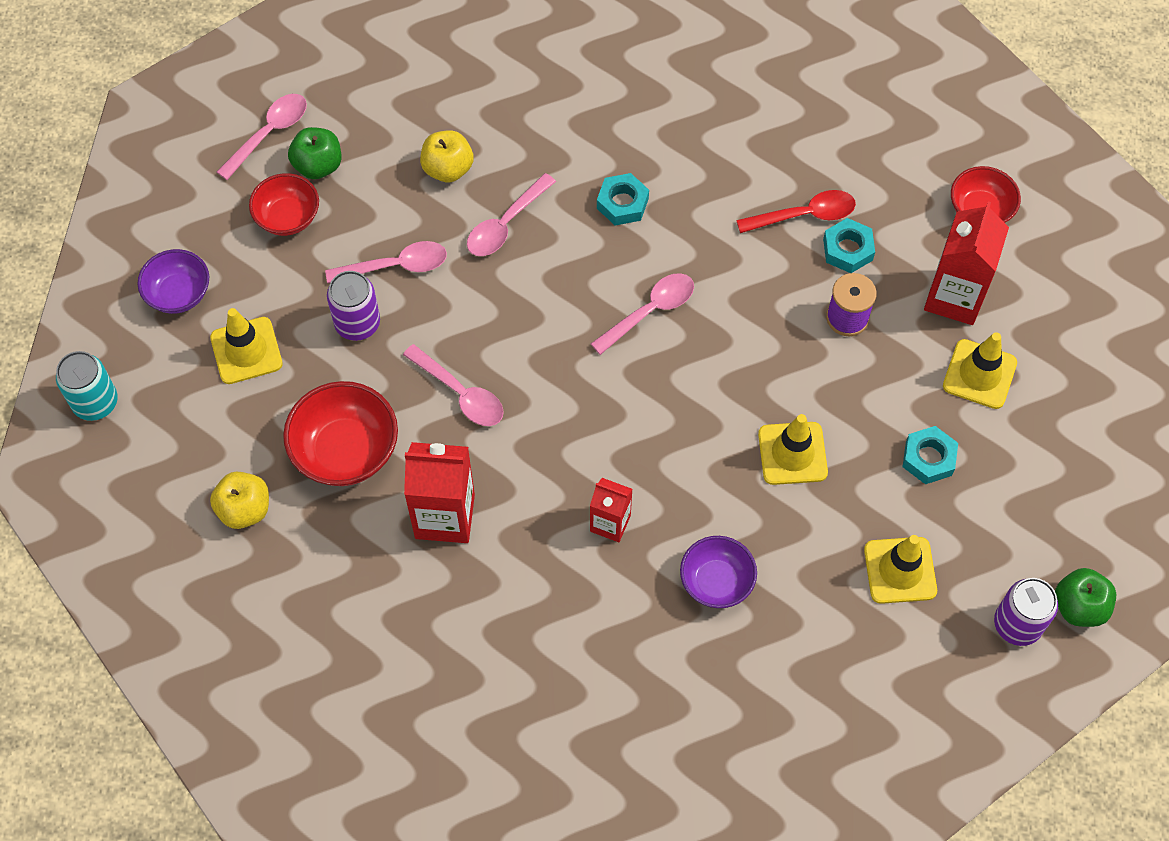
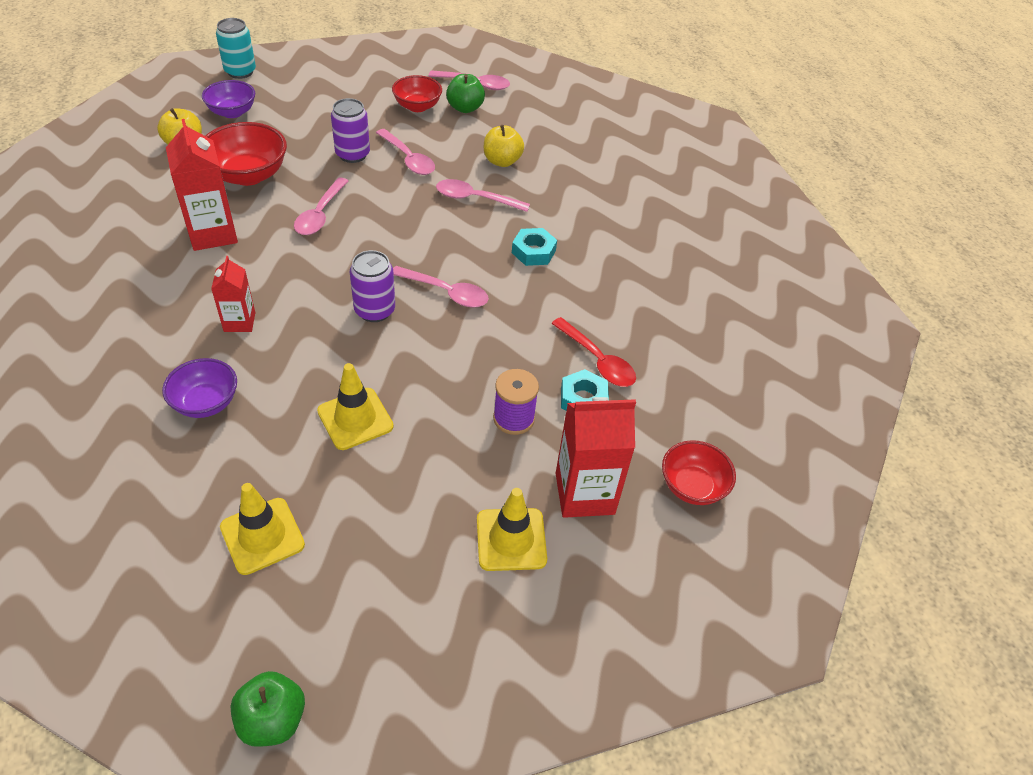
camera: 60 degrees right, 15 degrees down
(179, 294) = (335, 81): purple bowl -> purple bowl (232, 112)
(246, 351) = (306, 116): yellow traffic cone -> none
(928, 458) = (396, 524): turquoise nut -> none
(1017, 624) = (232, 662): purple can -> purple can (374, 310)

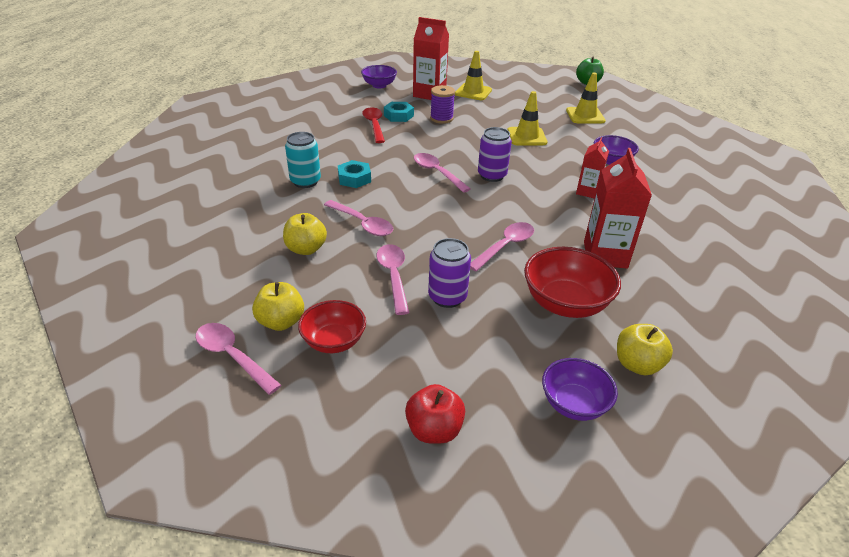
camera: 150 degrees left, 10 degrees down
(240, 72) = (552, 496): turquoise can -> turquoise can (305, 181)
(320, 81) = (434, 430): none -> red apple
(465, 108) = (281, 322): green apple -> yellow apple
(692, 486) = (379, 85): red bowl -> purple bowl

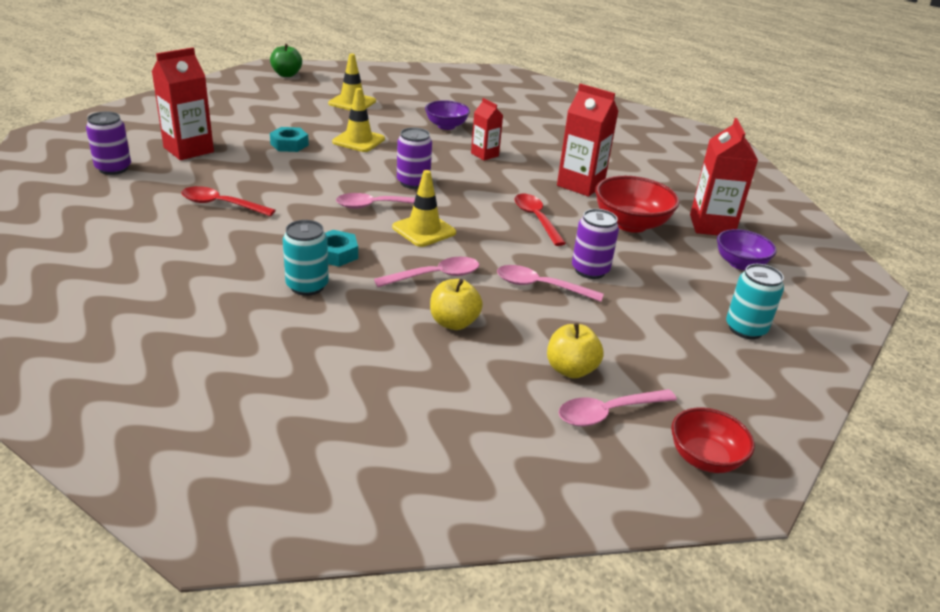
camera: 65 degrees left, 5 degrees down
(334, 341) = (617, 346): red bowl -> red bowl (704, 458)
(379, 85) = (113, 168): purple bowl -> purple can
(398, 116) = (218, 184): turquoise nut -> turquoise nut (289, 144)
(434, 430) = (745, 329): red apple -> turquoise can
(441, 118) = (260, 164): purple spool -> none
(473, 92) = (222, 127): yellow traffic cone -> yellow traffic cone (424, 230)
(505, 246) = (536, 219): pink spoon -> red spoon
(637, 364) = (711, 225): yellow apple -> red carton

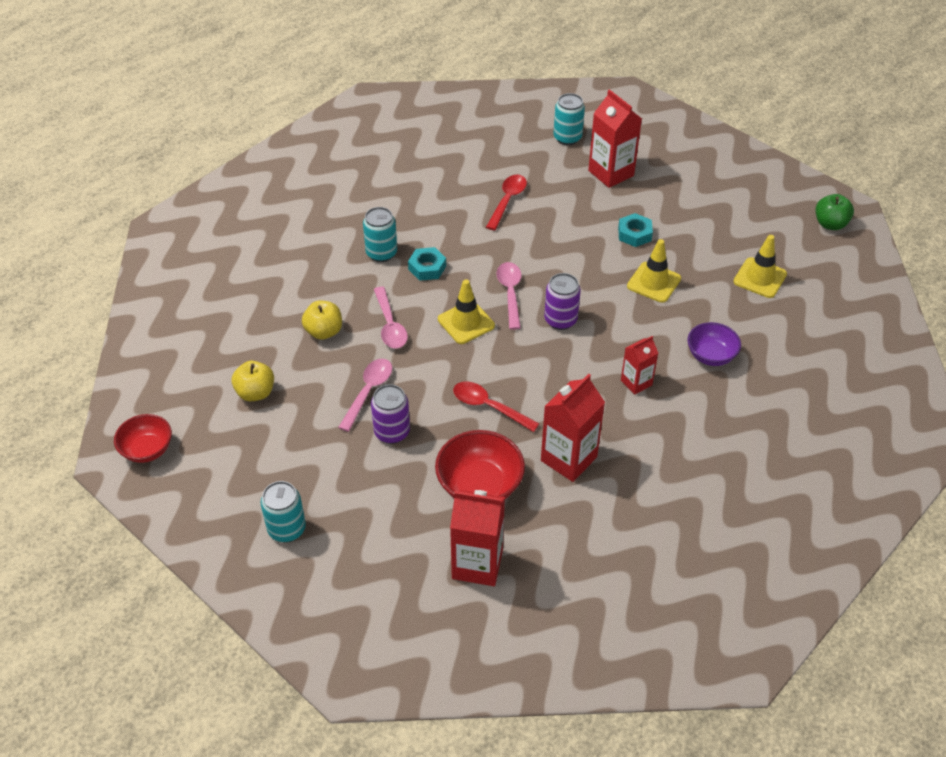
camera: 100 degrees right, 15 degrees up
(113, 168) = (567, 138): purple can -> turquoise can
(536, 219) = (488, 407): red spoon -> red spoon turned 135 degrees counterclockwise
(608, 413) = (205, 405): pink spoon -> none
(740, 263) = (396, 565): purple bowl -> none

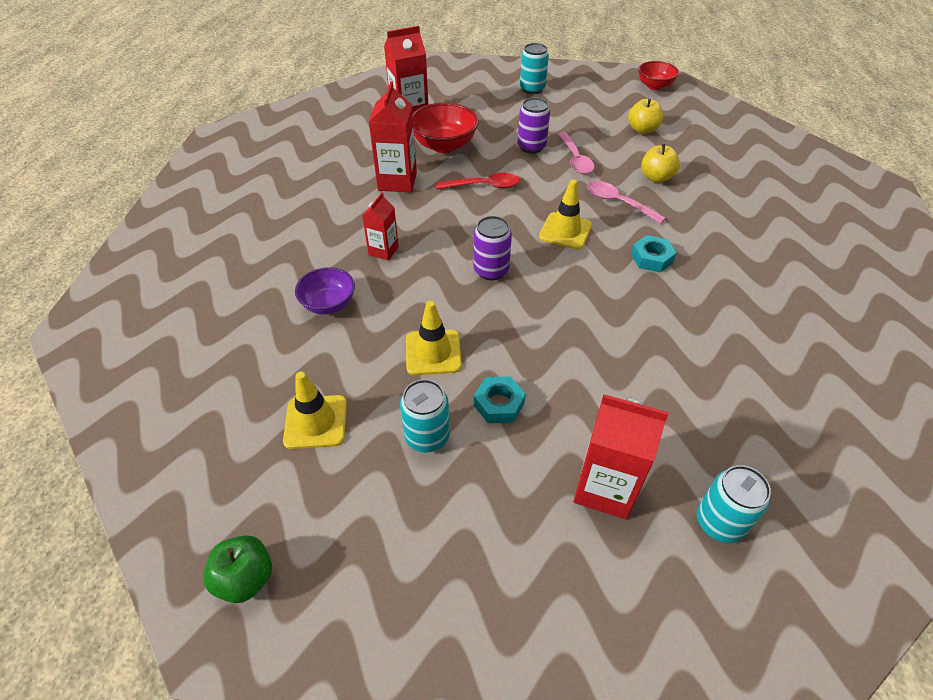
camera: 145 degrees right, 0 degrees up
(381, 253) = (704, 251): turquoise can -> turquoise can (427, 437)
(507, 201) = (671, 370): red spoon -> none
(510, 293) = (558, 272): pink spoon -> none

